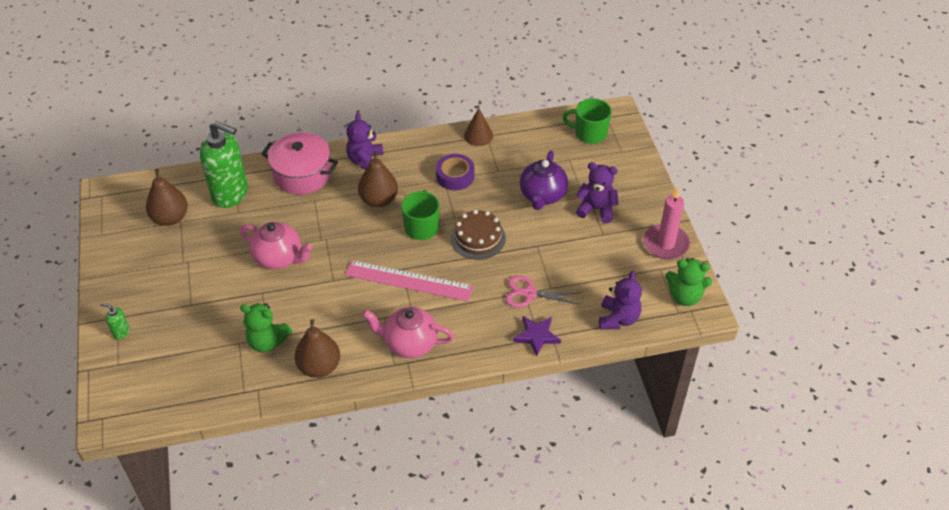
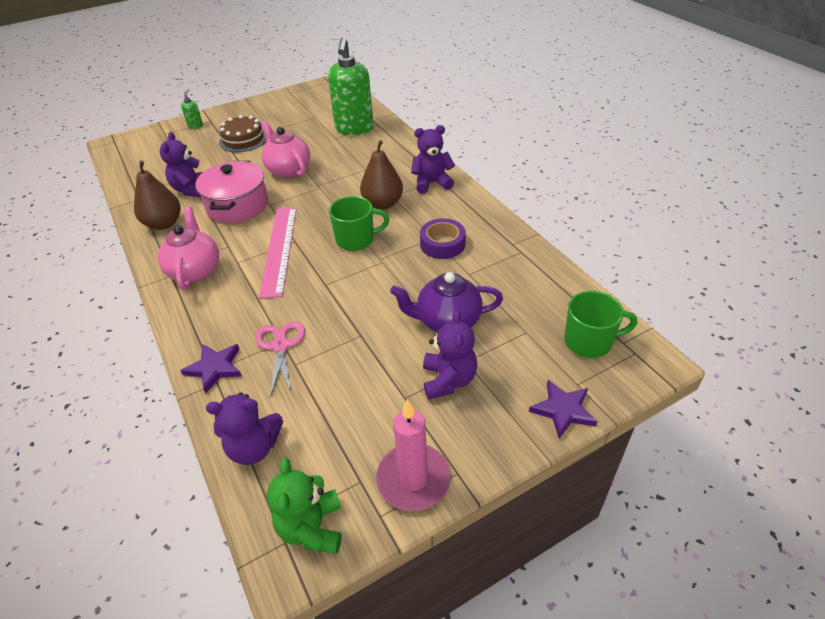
camera: 75 degrees right, 5 degrees down
(170, 218) = (317, 112): brown pear -> none
(267, 341) = (191, 189): green teddy bear -> purple teddy bear
(279, 258) = (288, 170): pink teapot -> pink teapot turned 135 degrees clockwise
(302, 174) = (395, 155): pink pot -> pink pot (237, 205)
(478, 135) = (517, 245): brown cone -> none
(478, 238) = (355, 283): brown cake -> brown cake (243, 139)
(589, 133) = (589, 342): green mug -> green mug turned 90 degrees clockwise
(638, 164) = (563, 410): none -> purple star

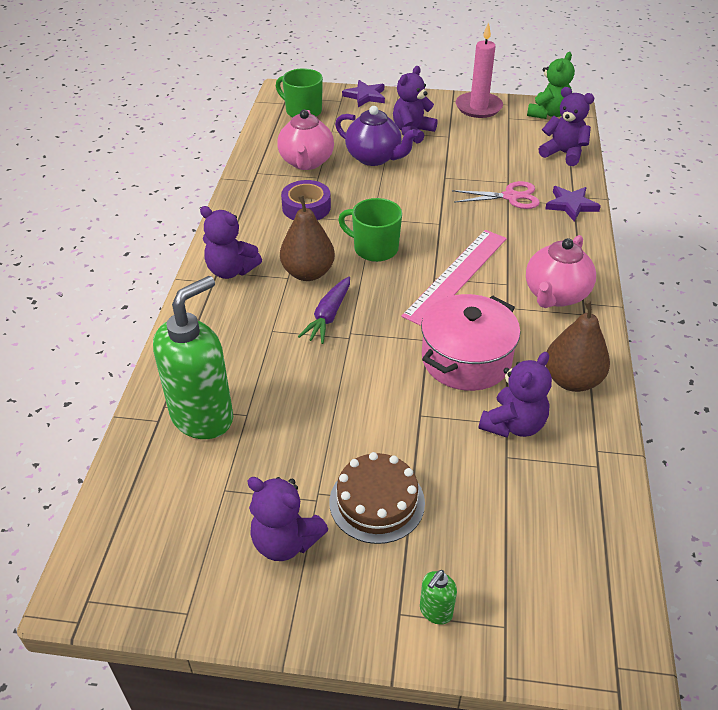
camera: 145 degrees left, 0 degrees up
(272, 116) = (285, 541): none -> purple teddy bear
(281, 346) = (510, 197): pink scissors -> pink scissors turned 120 degrees counterclockwise
(288, 170) = (362, 385): pink teapot -> pink teapot (306, 162)
(341, 188) = (328, 316): none -> purple carrot

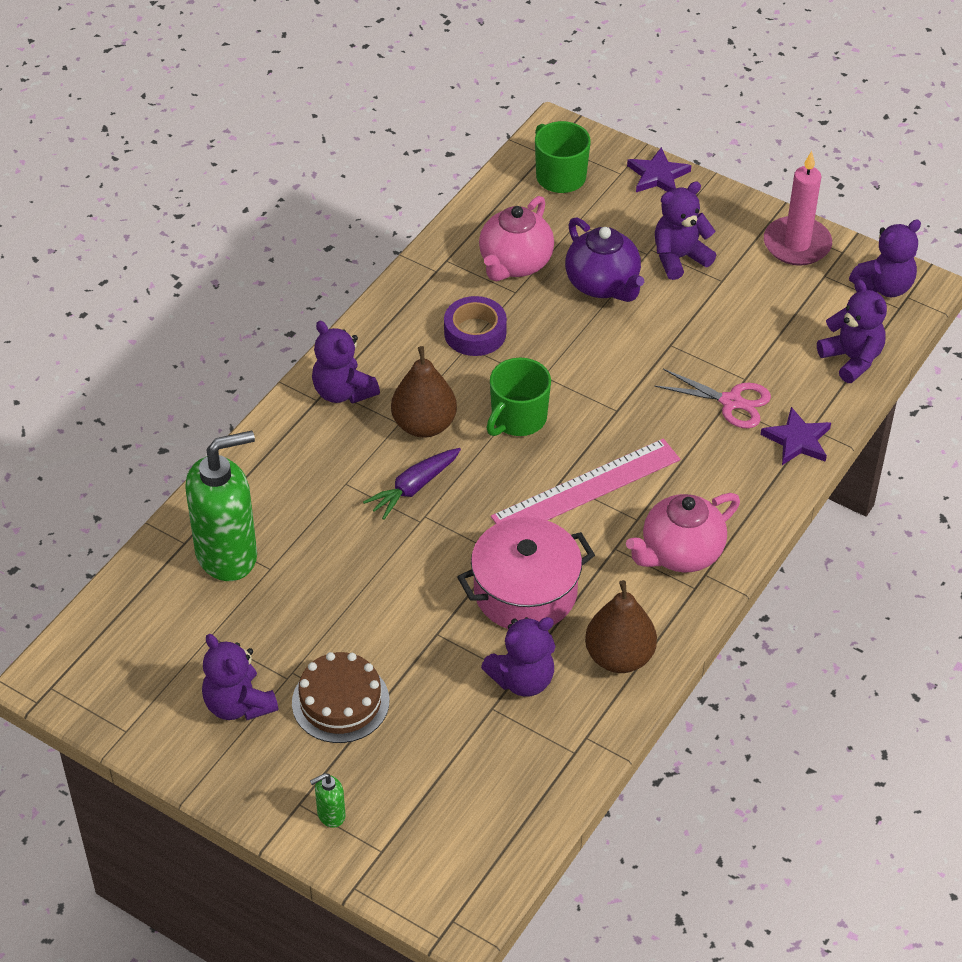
camera: 25 degrees right, 5 degrees up
(374, 248) = (518, 418): green mug -> green mug turned 105 degrees counterclockwise
(548, 114) = (884, 286): green teddy bear -> purple teddy bear

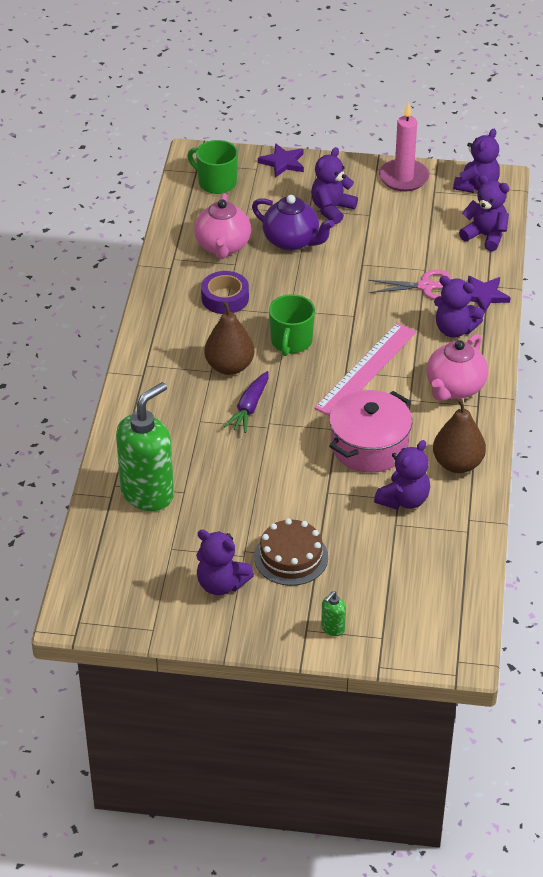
camera: 25 degrees left, 5 degrees down
(343, 392) = (158, 364): purple teddy bear -> purple teddy bear (454, 329)

